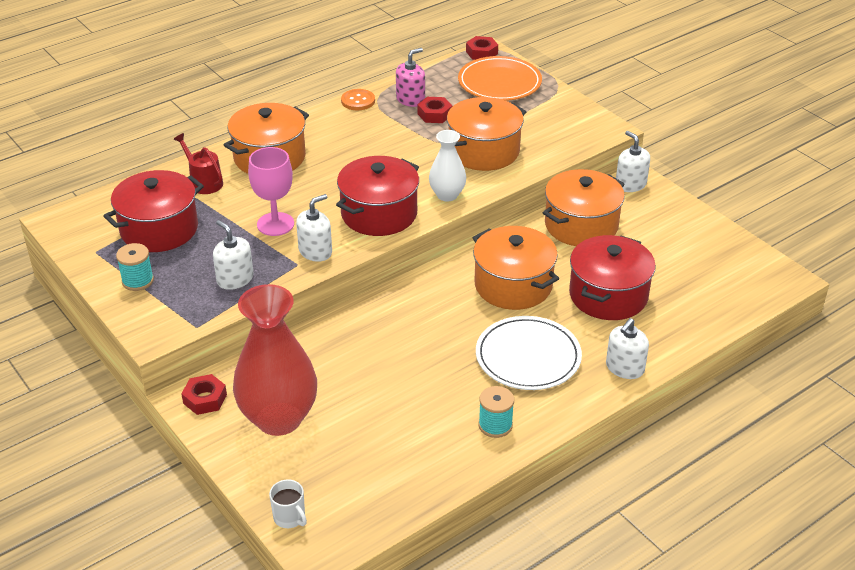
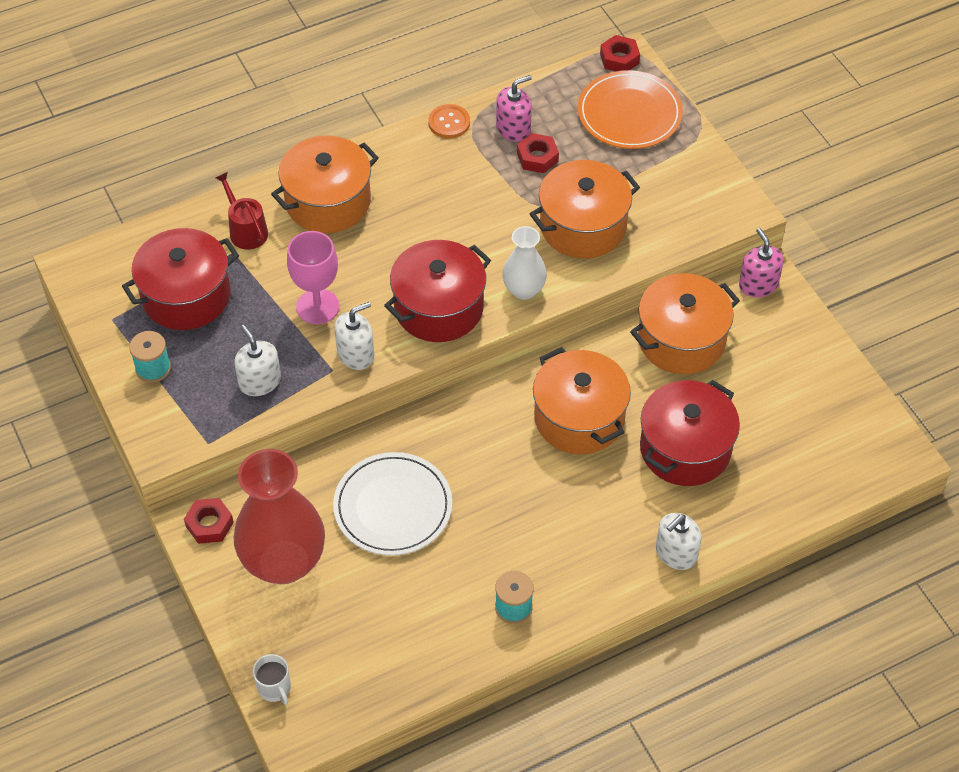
camera: 10 degrees right, 15 degrees up
(528, 356) = (571, 521): white plate -> white plate (393, 507)
(630, 184) = (758, 284): white soap dispenser -> pink soap dispenser

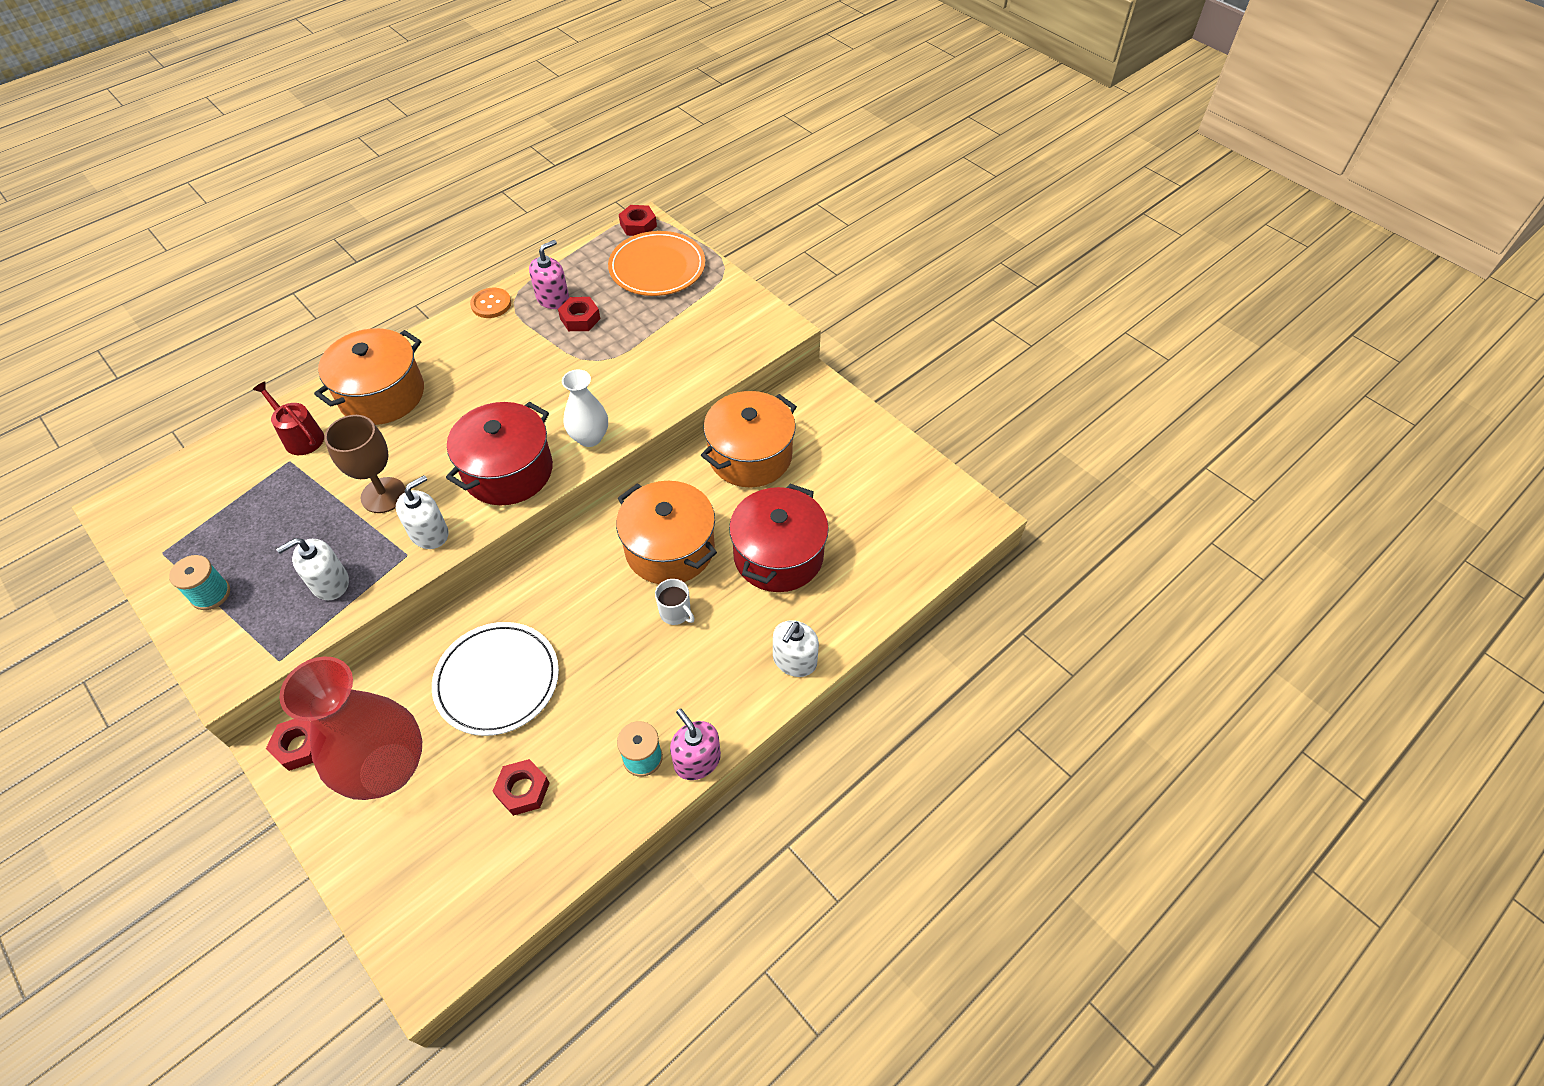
camera: 15 degrees left, 0 degrees up
(186, 296) = (242, 512): red pot -> none
(260, 381) = (330, 583): white soap dispenser -> white soap dispenser turned 75 degrees counterclockwise
(274, 688) = (393, 919): white mug -> white mug (676, 613)
(317, 306) = (383, 495): pink goblet -> brown goblet
(401, 609) = (523, 790): none -> red nut
(583, 226) = (635, 370): orange pot -> none
(758, 284) = (807, 393): pink soap dispenser -> pink soap dispenser (697, 760)

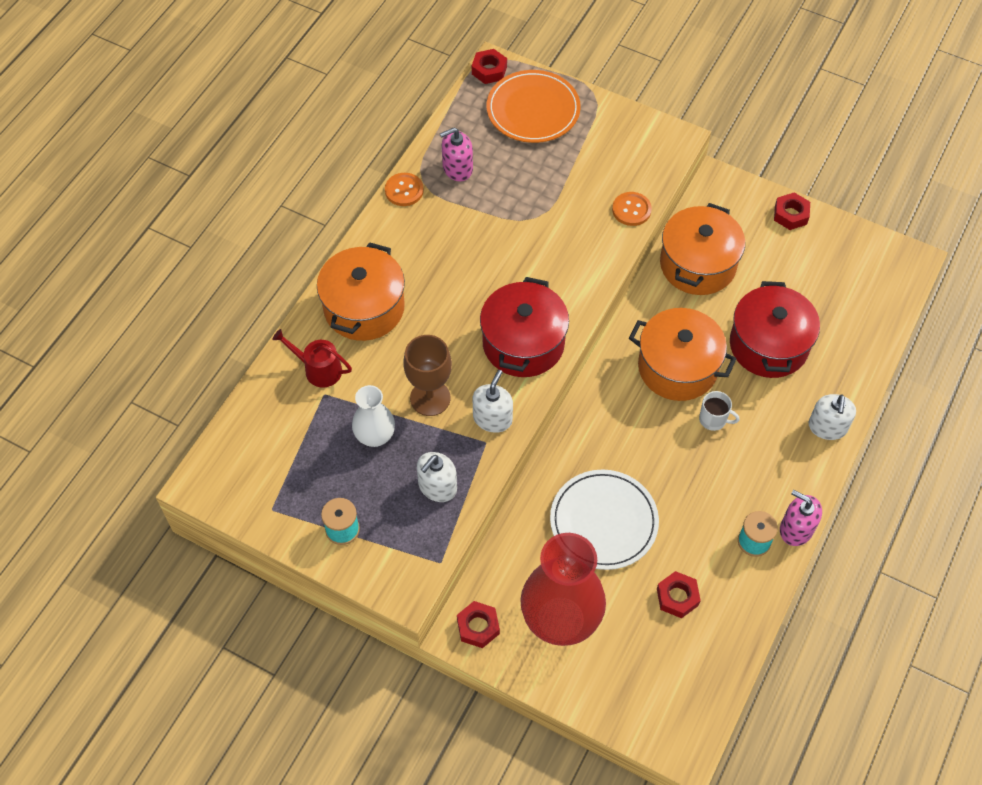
camera: 20 degrees left, 5 degrees up
(553, 298) = (457, 168): pink soap dispenser -> pink soap dispenser turned 135 degrees counterclockwise
(580, 319) = (495, 181): red nut -> red nut (790, 215)
(590, 437) = (574, 291): white vase -> white vase (375, 436)
(695, 379) = (631, 210): none -> orange button

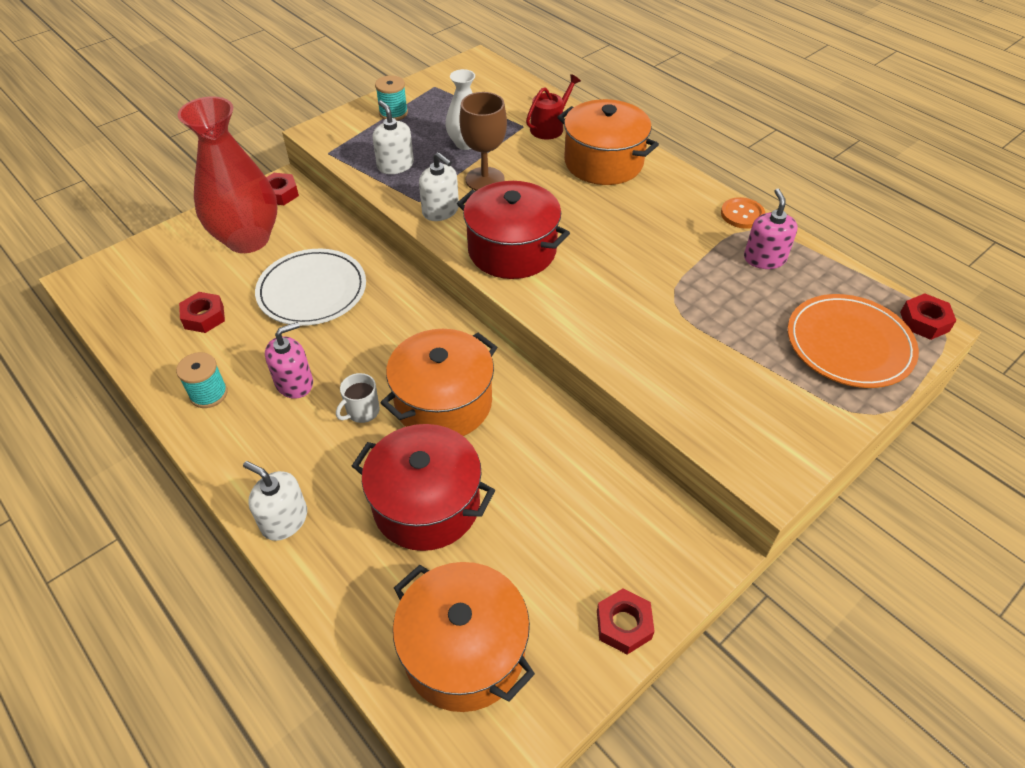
camera: 110 degrees right, 10 degrees down
(631, 210) = (658, 389): orange button -> none
(698, 264) = (577, 475): orange pot -> orange pot (464, 651)
(796, 529) = (193, 435): pink soap dispenser -> pink soap dispenser (294, 383)

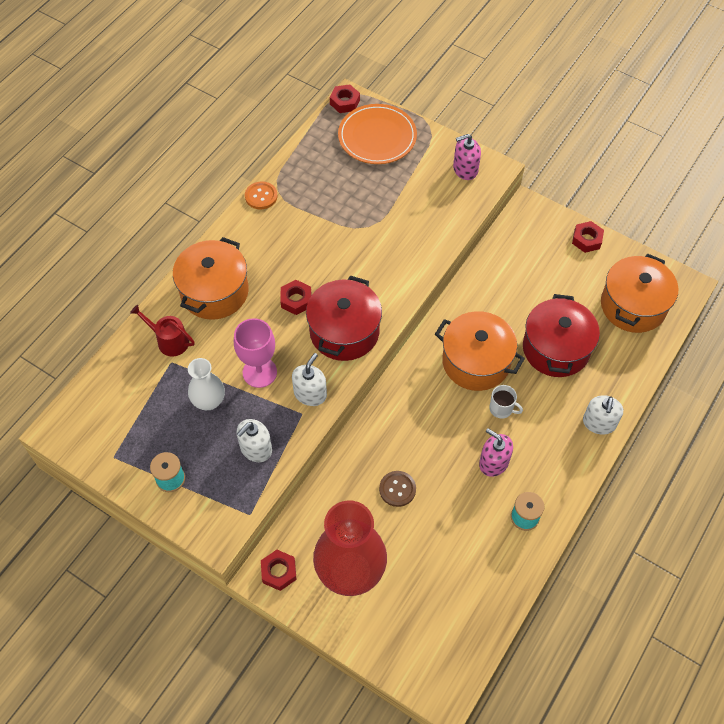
camera: 105 degrees left, 10 degrees up
(204, 317) = (453, 560): red nut -> red nut (296, 300)
(312, 290) = (397, 489): white plate -> brown button
(485, 179) = (259, 372): brown goblet -> pink goblet
(764, 258) = (308, 181): pink soap dispenser -> pink soap dispenser (465, 169)

